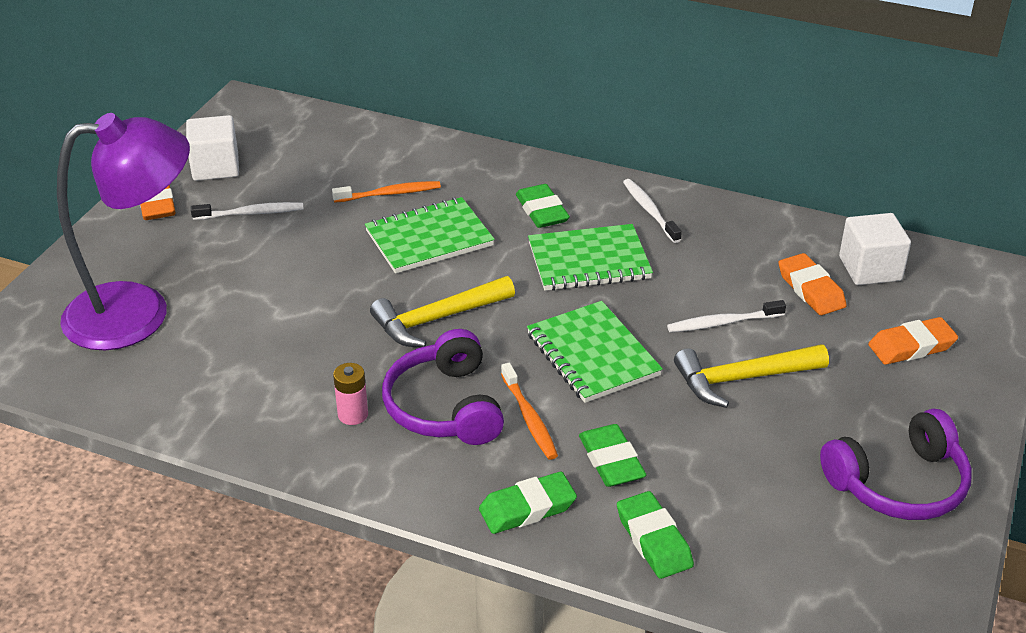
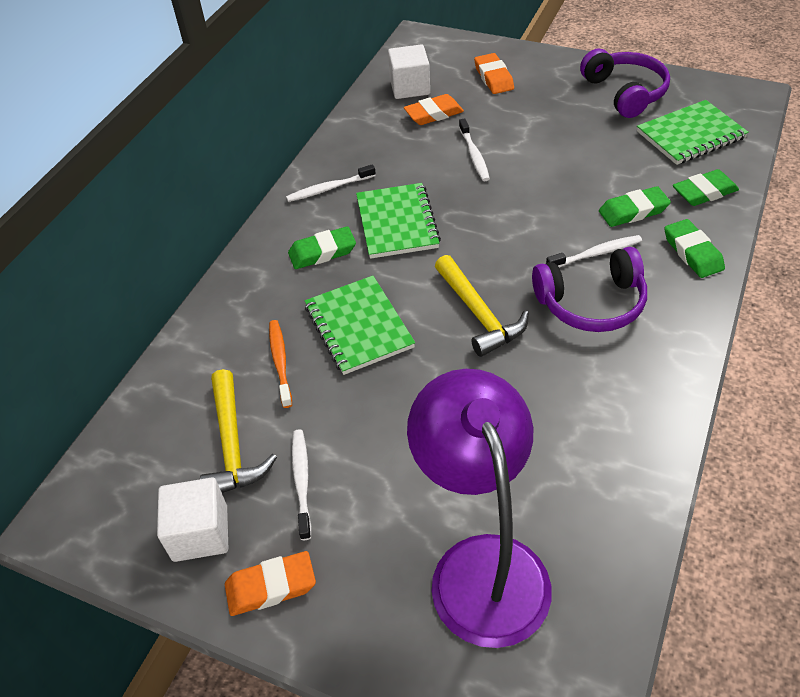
camera: 85 degrees left, 10 degrees up
(353, 415) = (612, 362): pink battery -> none
(529, 418) = (596, 254): orange toothbrush -> white toothbrush
(593, 354) = (517, 220): green notebook -> green notebook (690, 135)
(743, 379) = (536, 148): yellow hammer -> yellow hammer (232, 444)

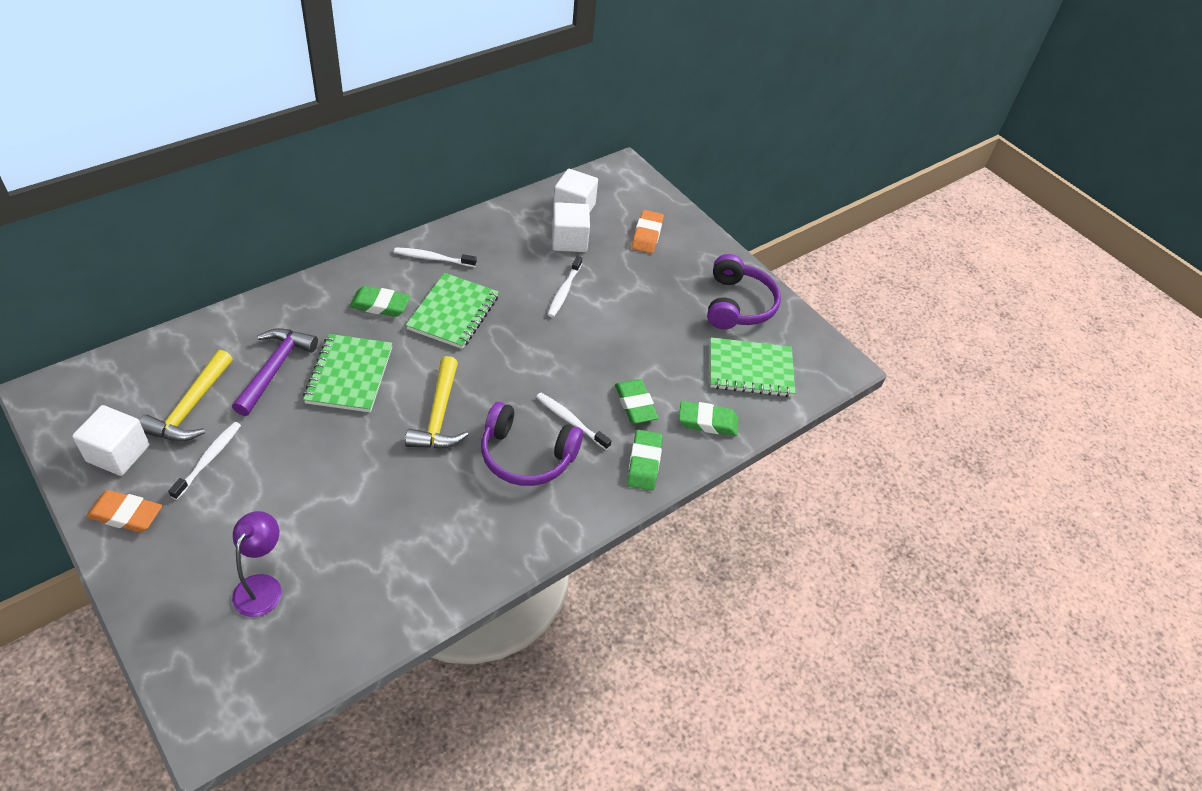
camera: 20 degrees right, 0 degrees up
(280, 362) = (274, 369): orange toothbrush -> purple hammer
(434, 114) = (569, 240): orange eraser -> white cube
(481, 565) = (262, 586): purple lamp -> purple lamp, size x0.50
(596, 254) = (571, 421): white toothbrush -> white toothbrush turned 150 degrees counterclockwise
(633, 211) = (635, 404): green eraser -> green eraser turned 60 degrees clockwise

